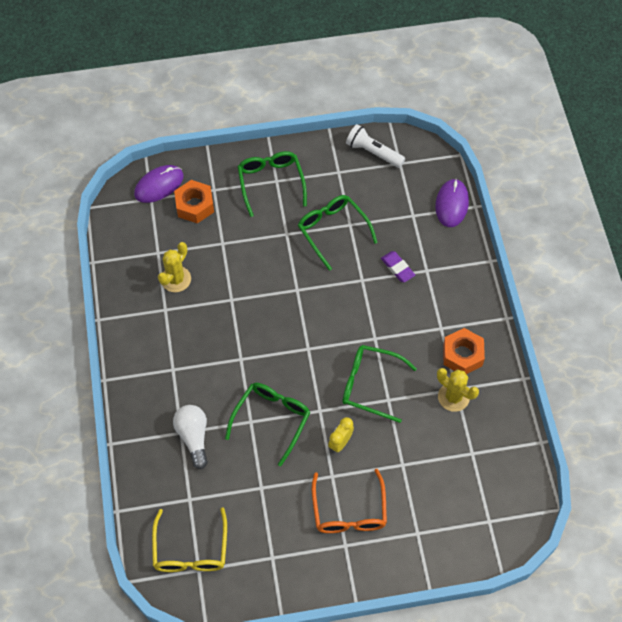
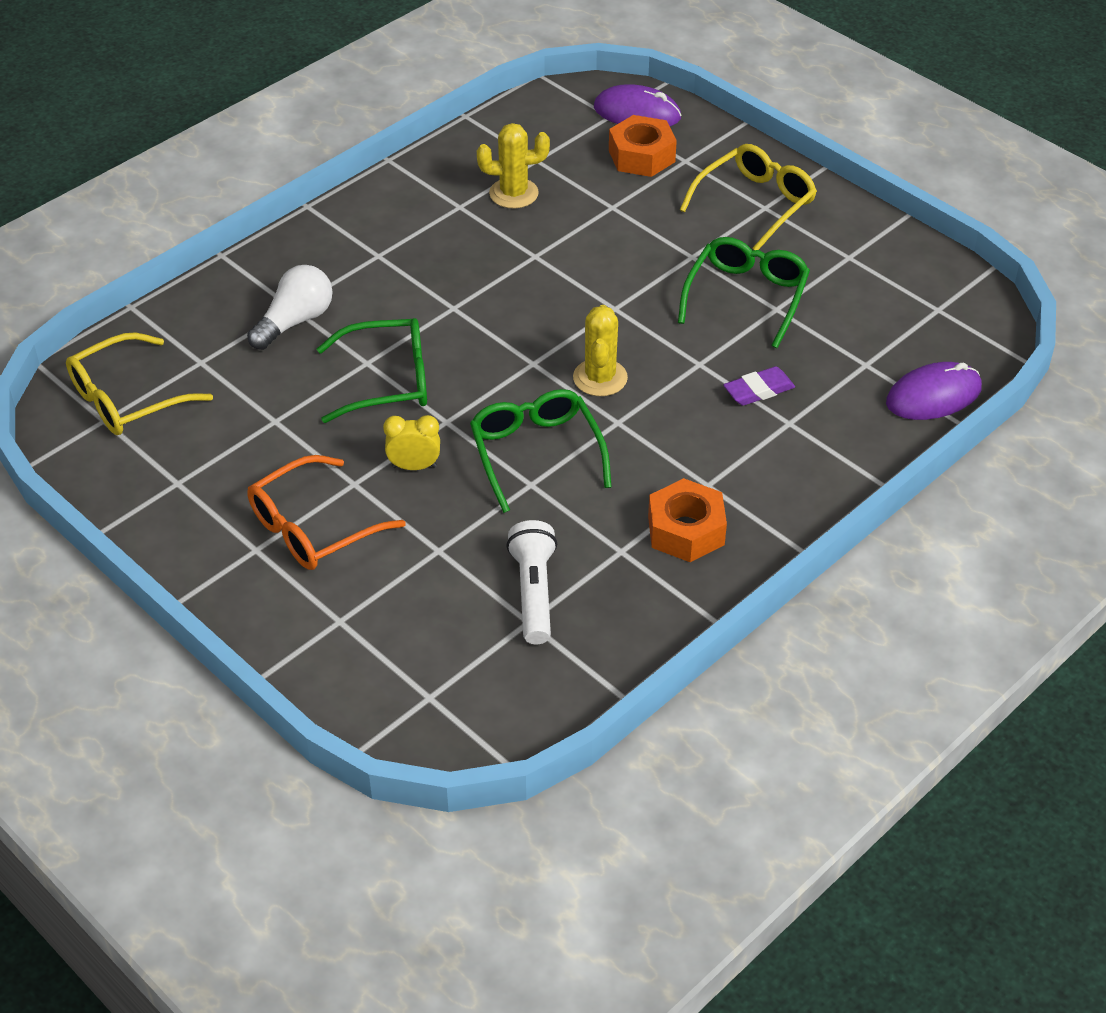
camera: 55 degrees right, 15 degrees down
(271, 183) = (755, 204): green glasses -> yellow glasses
(373, 152) = (922, 274): white flashlight -> white flashlight (533, 592)
(397, 268) = (758, 390): purple eraser -> purple eraser turned 45 degrees clockwise
(453, 397) = (604, 554): yellow cactus -> yellow cactus (600, 378)

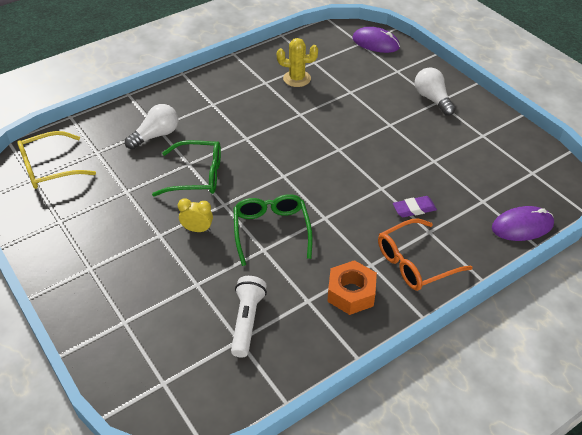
camera: 10 degrees right, 0 degrees up
(314, 527) = (128, 259): orange glasses -> orange glasses (415, 262)
(600, 378) = (320, 189): yellow cactus -> none
(641, 156) = (373, 66): orange nut -> none
(746, 297) = (417, 152): green glasses -> none
(755, 204) = (432, 99): yellow glasses -> white light bulb

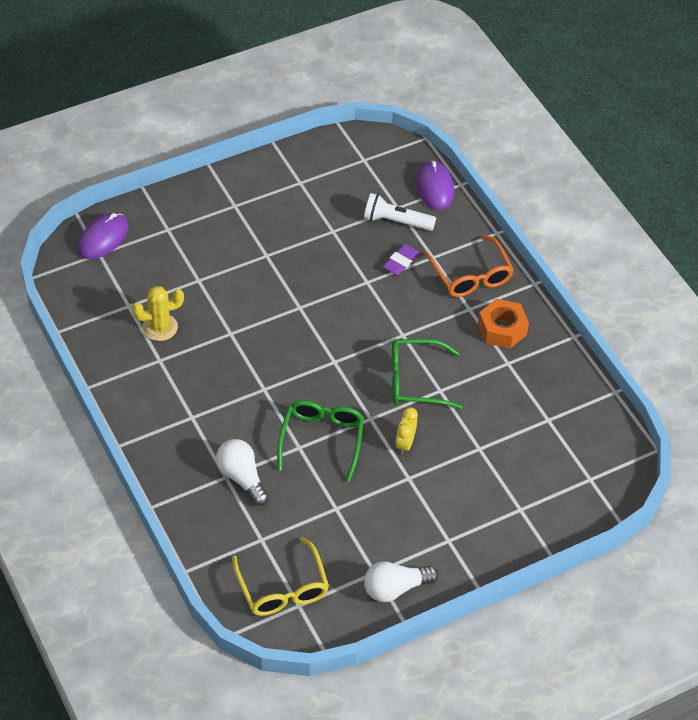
camera: 85 degrees left, 5 degrees up
(247, 321) = (527, 411): white flashlight -> white flashlight (396, 221)
(297, 79) = (160, 327): yellow cactus -> yellow cactus turned 60 degrees clockwise
(414, 209) = (401, 262): purple eraser -> purple eraser turned 45 degrees clockwise
(432, 99) = (229, 209): white light bulb -> white light bulb (395, 588)

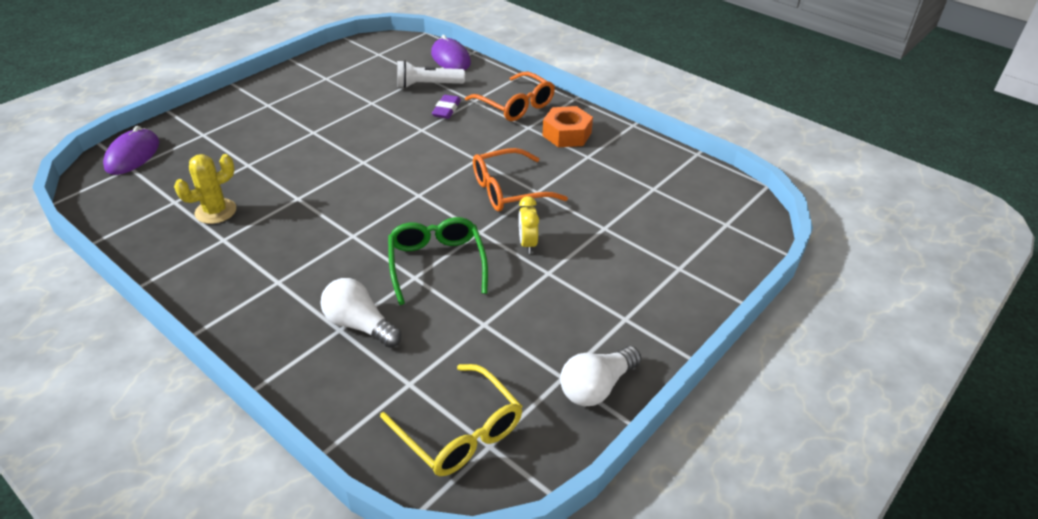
camera: 20 degrees left, 10 degrees down
(416, 381) = (509, 190): green glasses -> orange glasses

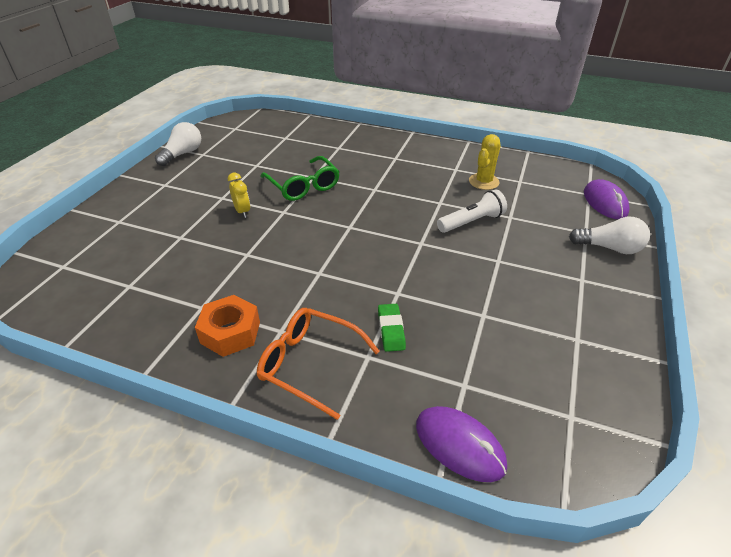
camera: 160 degrees right, 0 degrees up
(359, 325) = (329, 151): white light bulb -> white light bulb (609, 248)
(427, 85) = (445, 367): white flashlight -> white flashlight (471, 222)
(446, 109) = (391, 330): purple eraser -> green eraser
(459, 431) = (251, 129): yellow glasses -> none
(509, 190) = (273, 249): orange glasses -> none

